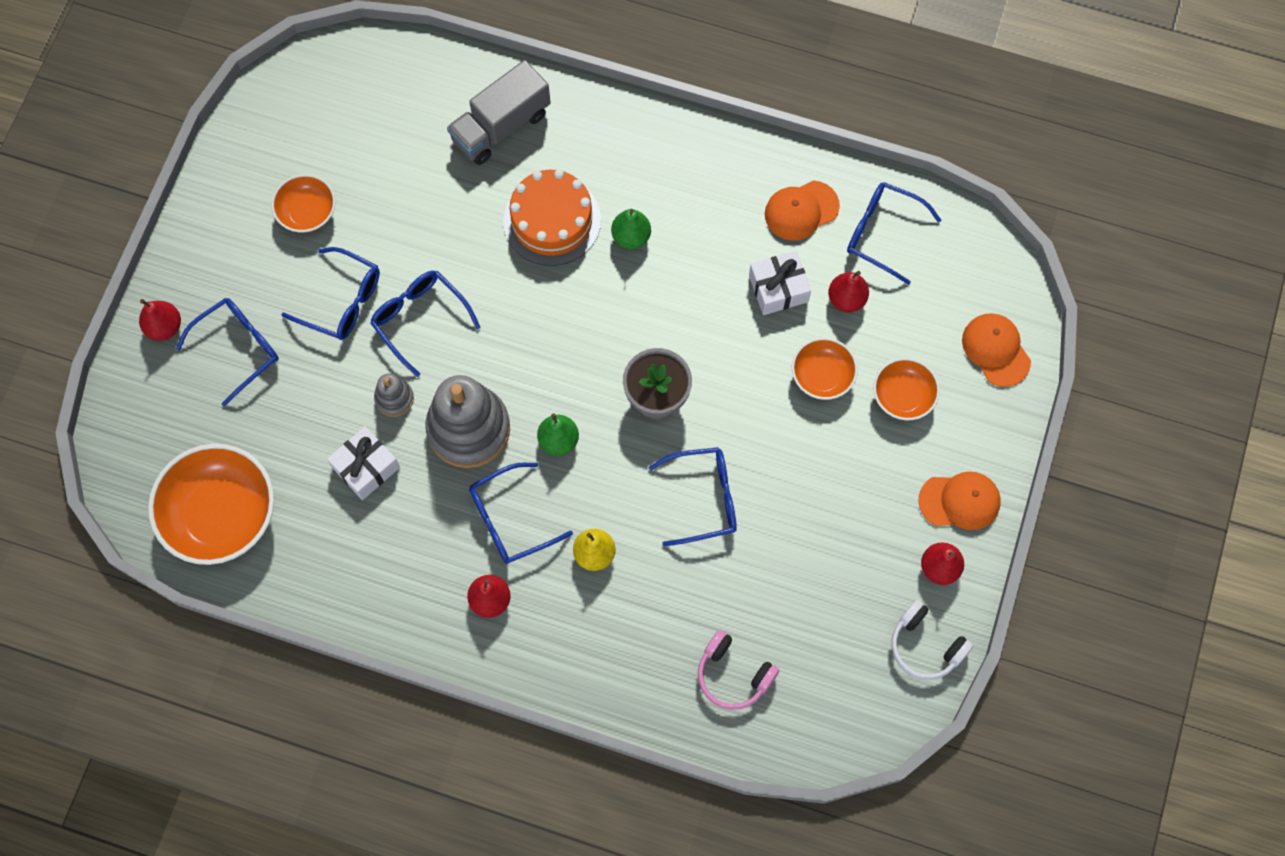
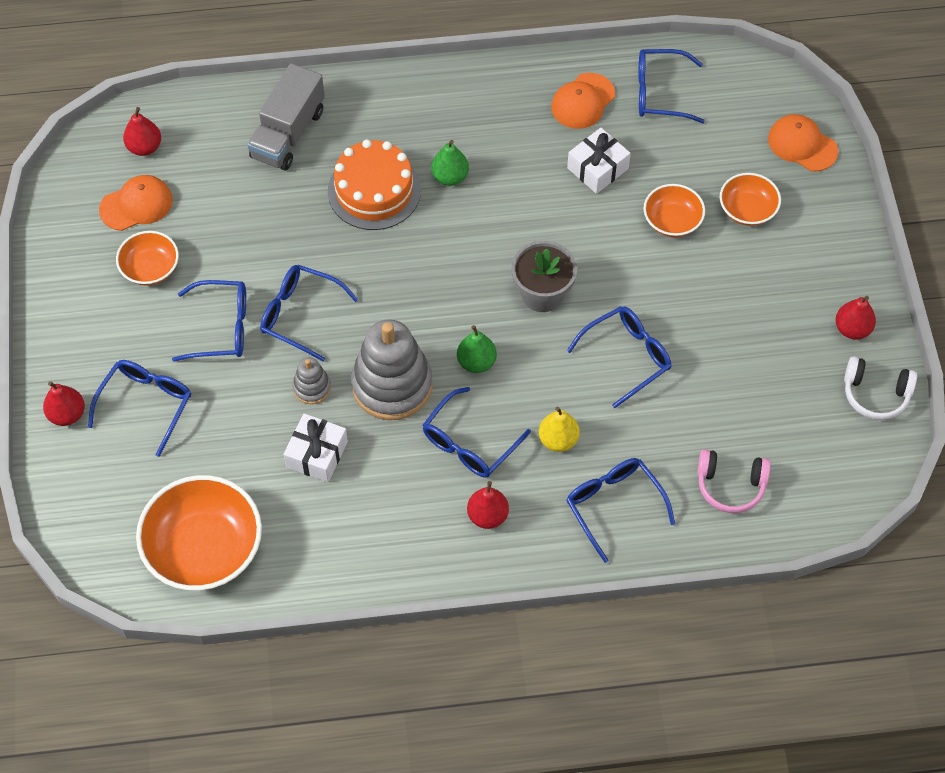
camera: 25 degrees left, 10 degrees down
(612, 643) = (613, 505): none -> blue glasses
(846, 299) = (658, 154): red pear -> red pear (144, 147)
(960, 501) = (839, 271): orange cap -> orange cap (136, 205)

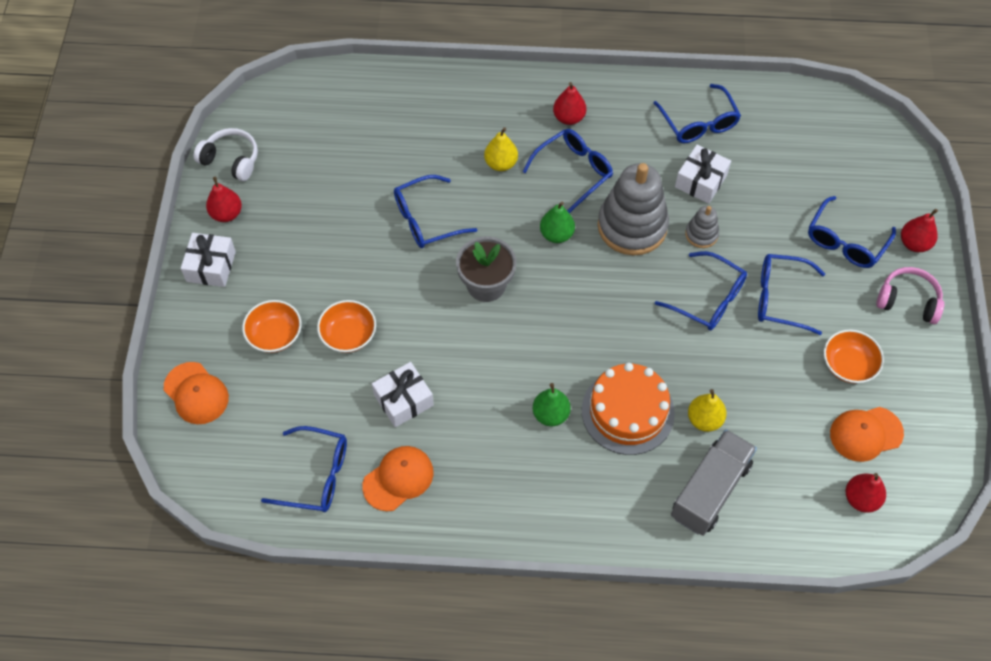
camera: 170 degrees left, 0 degrees up
(204, 548) = (794, 126): orange bowl -> none
(297, 194) = (704, 419): none -> yellow pear
(613, 505) = (469, 111): blue glasses -> blue glasses (698, 123)
(730, 485) = (373, 111): pink headphones -> pink headphones (908, 301)
(843, 268) = (211, 266): none -> white gift

